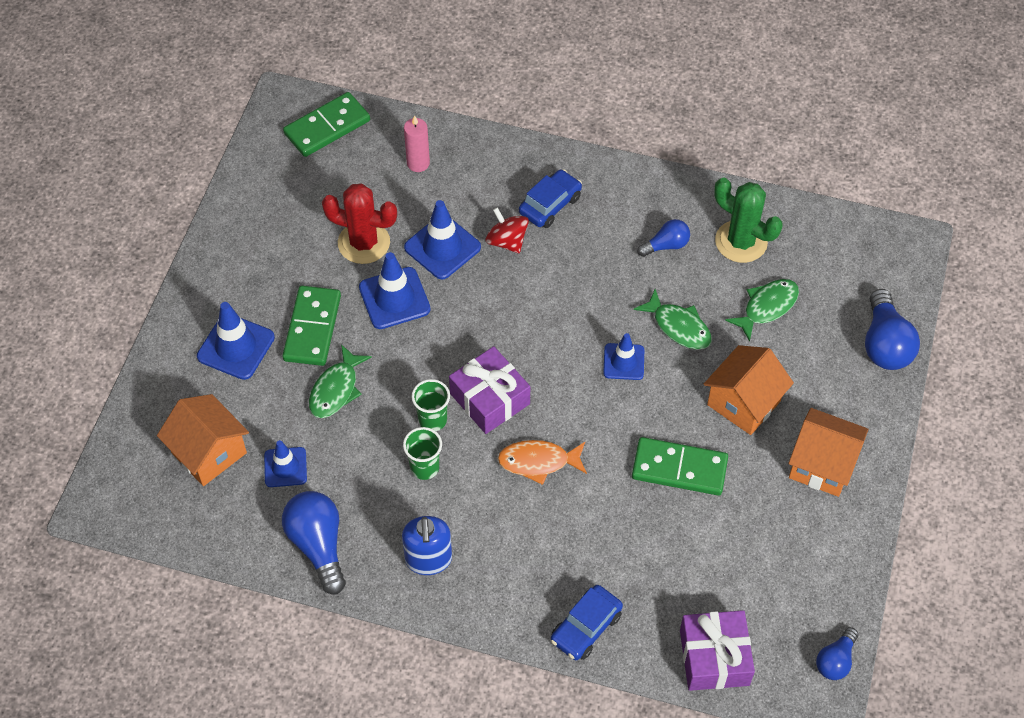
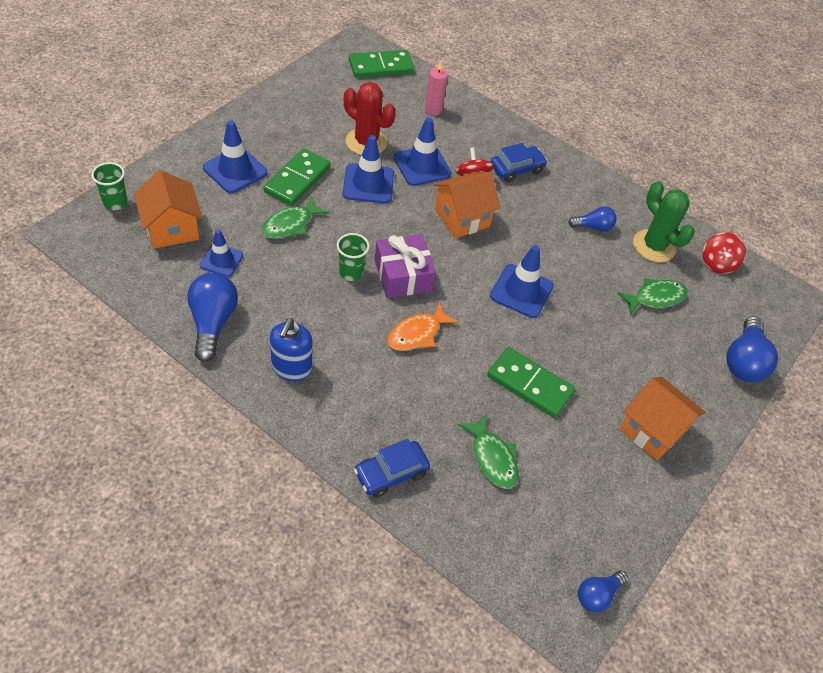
camera: 15 degrees right, 5 degrees down
(424, 467) = (326, 302): green cup -> green cup (115, 203)
(538, 462) = (417, 334): orange fish -> orange fish turned 60 degrees counterclockwise
(623, 362) = (521, 291): blue traffic cone -> blue traffic cone, size x1.54
(678, 326) = (577, 284): green fish -> green fish (492, 458)
(714, 657) = (489, 545): purple gift -> none
(743, 403) = (606, 358): orange house -> orange house (462, 218)
(816, 234) = (717, 263): none -> red spinning top

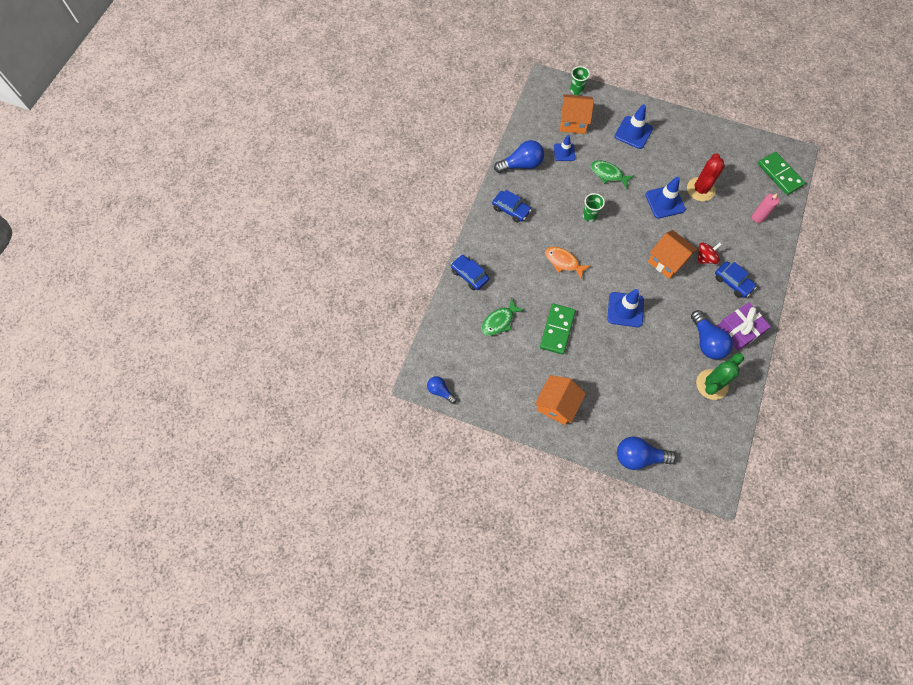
camera: 80 degrees right, 15 degrees up
(172, 228) = (573, 122): orange house -> orange house turned 45 degrees clockwise
(291, 368) = (511, 209): blue soap dispenser -> blue car
(297, 179) = (645, 165): green domino -> none
(403, 275) = (602, 242): purple gift -> purple gift (739, 330)
(422, 166) = (699, 226): blue traffic cone -> none
(593, 227) = (706, 342): blue light bulb -> blue light bulb, size x1.70
(655, 298) = (664, 392): green fish -> none
(717, 263) = (720, 430): red spinning top -> none

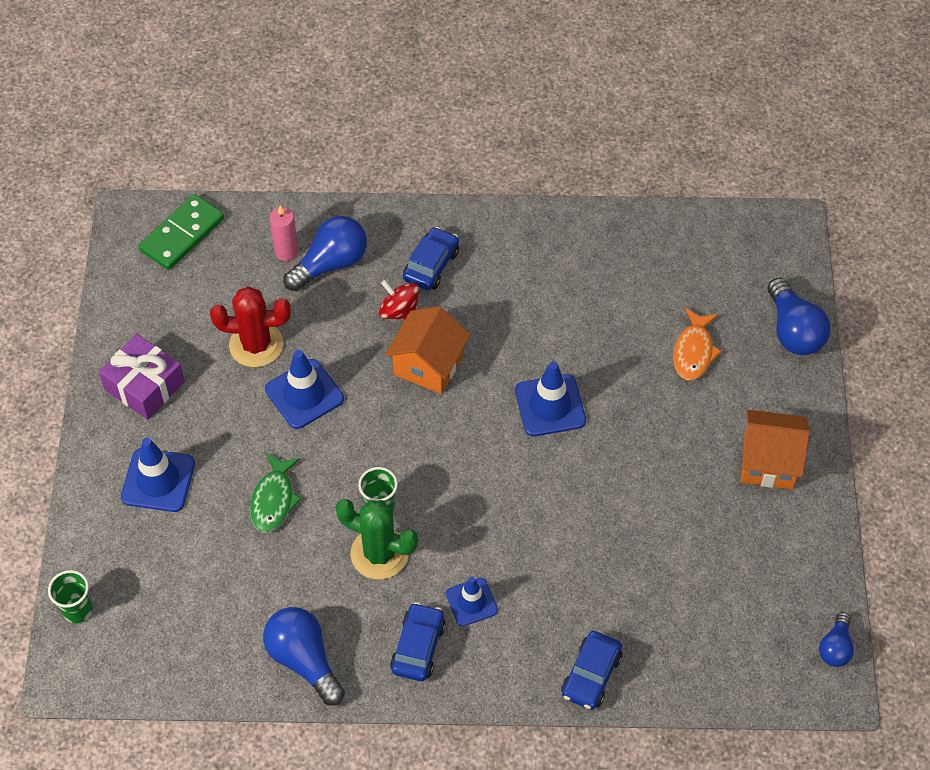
camera: 110 degrees left, 10 degrees down
(499, 321) = (661, 594): green fish -> none
(557, 329) = (634, 498): green domino -> none
(563, 262) = (496, 524): orange fish -> orange fish (694, 351)
(564, 152) = (246, 590): blue traffic cone -> blue traffic cone (471, 602)
(573, 122) = (164, 594): orange house -> none
(706, 342) = (557, 281): blue light bulb -> blue light bulb (331, 263)
(711, 384) = (628, 261): green cactus -> green cactus (379, 554)
(739, 330) = (516, 242): purple gift -> purple gift (144, 385)

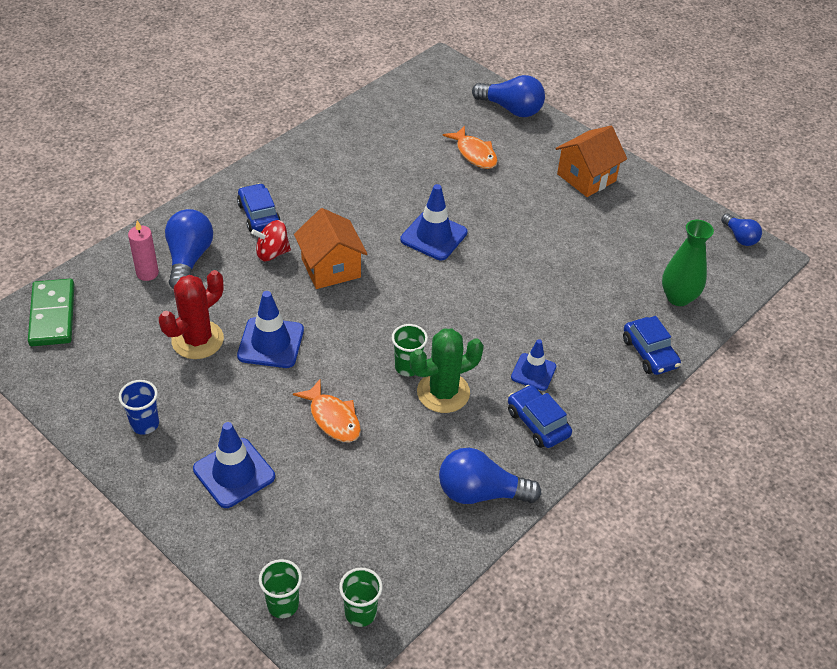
camera: 50 degrees left, 10 degrees down
(117, 666) = (360, 613): none -> green cup
(144, 385) = (145, 424): purple gift -> blue cup
(274, 499) = (333, 418): green fish -> orange fish
(689, 650) = (678, 297): none -> green vase

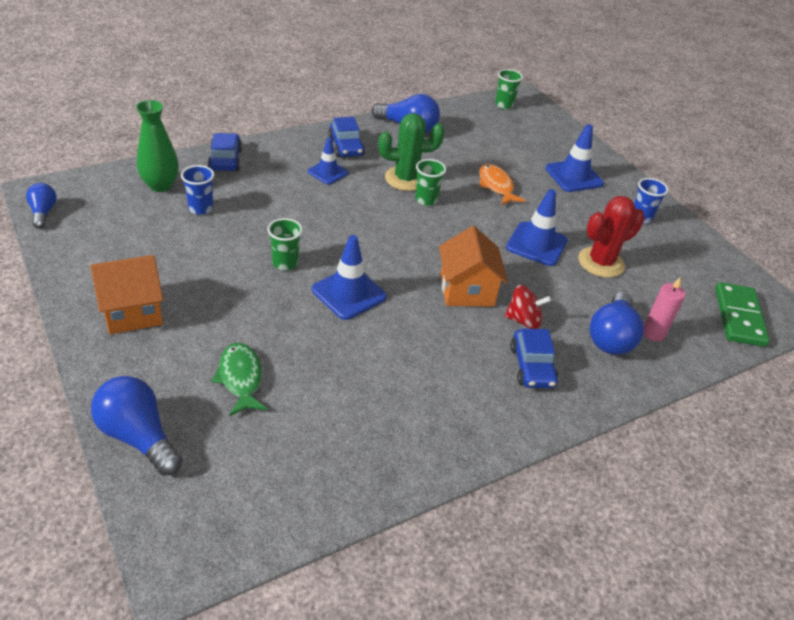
camera: 165 degrees left, 5 degrees down
(283, 605) = (548, 118): green cup -> green cup (285, 263)
(474, 153) = (240, 378): orange fish -> green fish
(619, 283) = (201, 208): none -> blue cup

